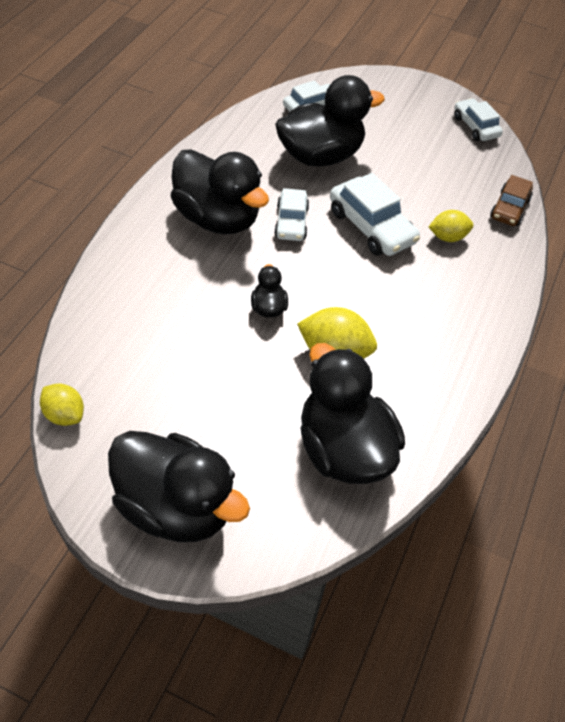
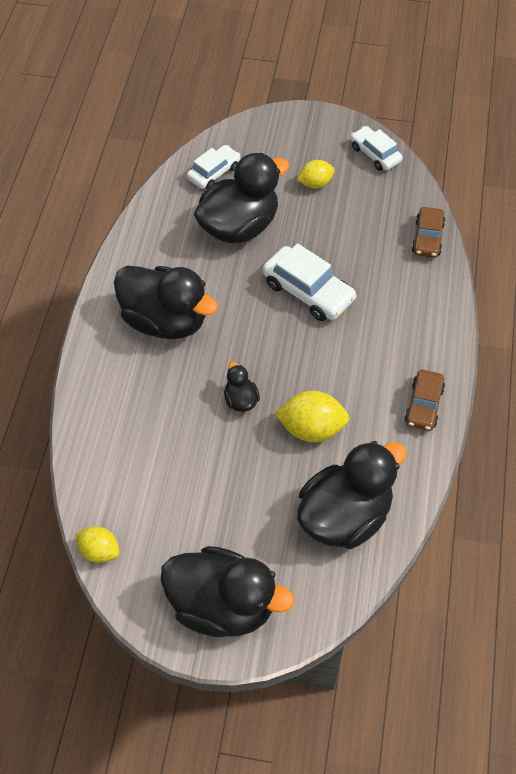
camera: 10 degrees left, 5 degrees up
(291, 222) = (234, 306): white car -> none
(343, 450) = (345, 516): black duck -> black duck turned 90 degrees clockwise
(447, 237) = (379, 284): yellow lemon -> yellow lemon (315, 184)
(463, 361) = (424, 405): none -> brown car

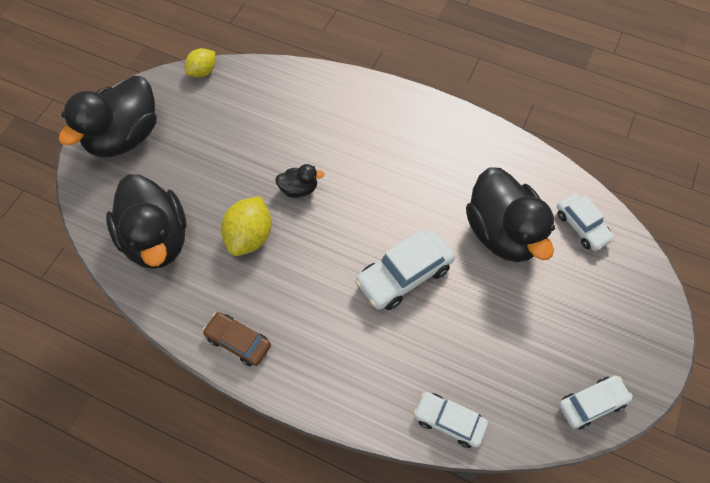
camera: 105 degrees right, 5 degrees up
(165, 321) = (401, 149): black duck -> none
(315, 184) = (552, 322): yellow lemon -> none
(427, 238) = (449, 421): brown car -> white car

